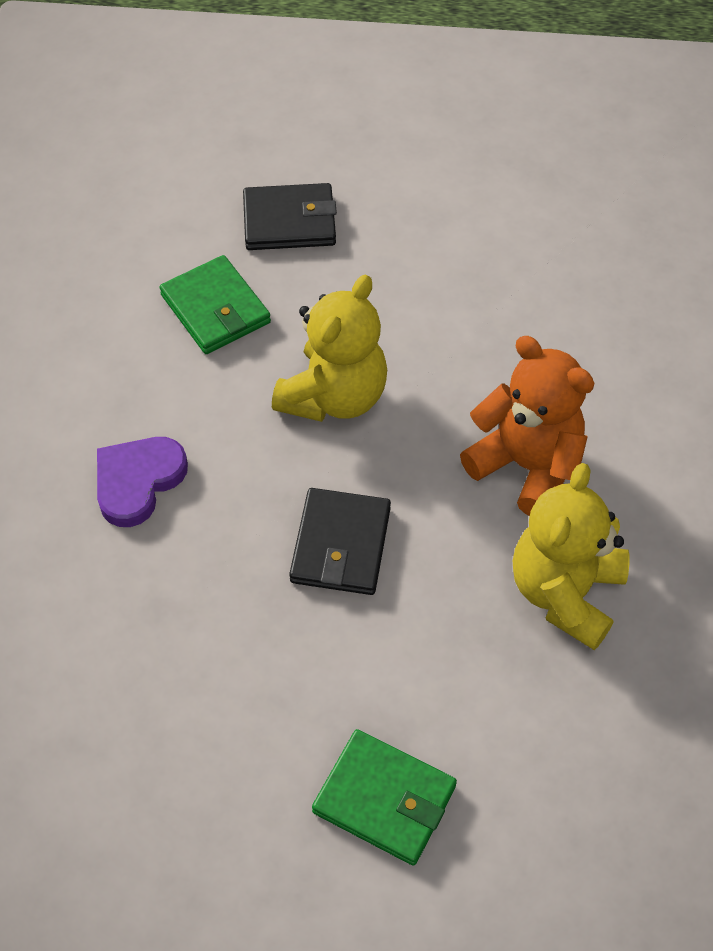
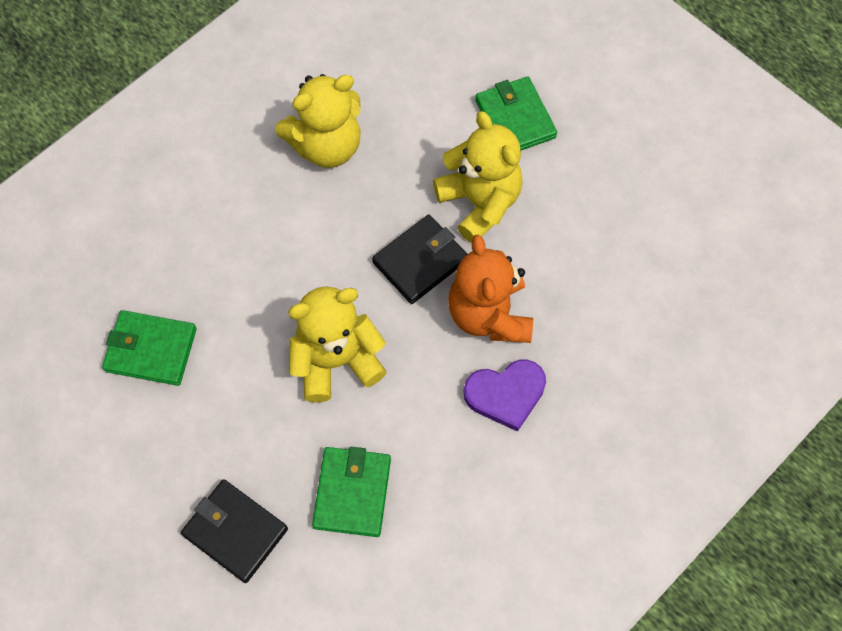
camera: 140 degrees left, 10 degrees up
(334, 658) = (479, 202): none -> yellow teddy bear
(511, 290) = (151, 350): none -> green wallet
(526, 466) = (271, 227): orange teddy bear -> orange teddy bear (489, 314)

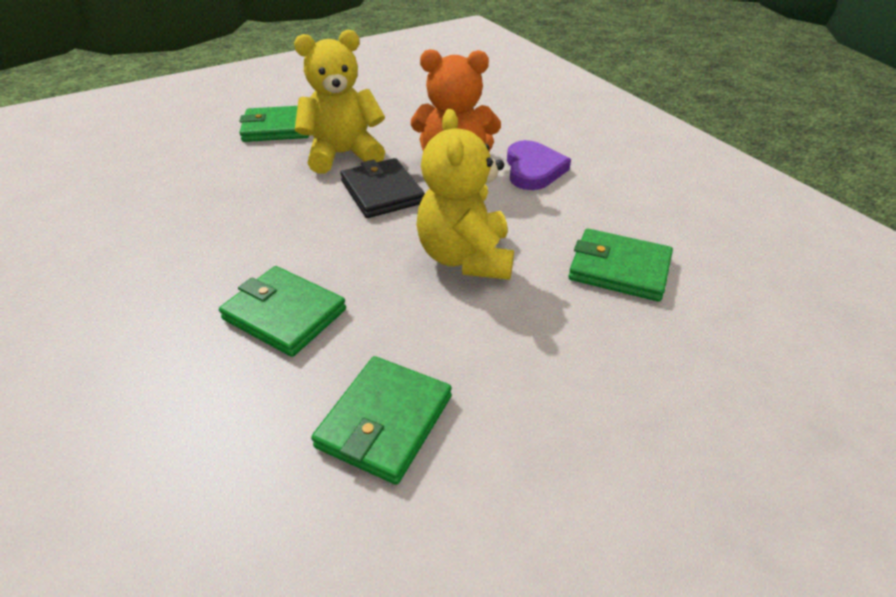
camera: 75 degrees left, 25 degrees down
(235, 532) = (664, 369): black wallet -> none
(236, 248) = (284, 314): none -> green wallet
(326, 145) = (210, 228): yellow teddy bear -> none

